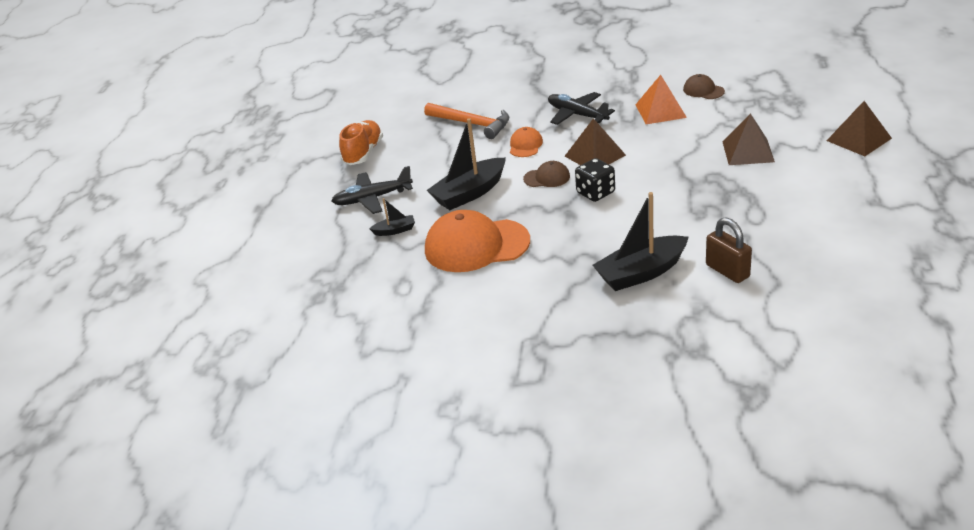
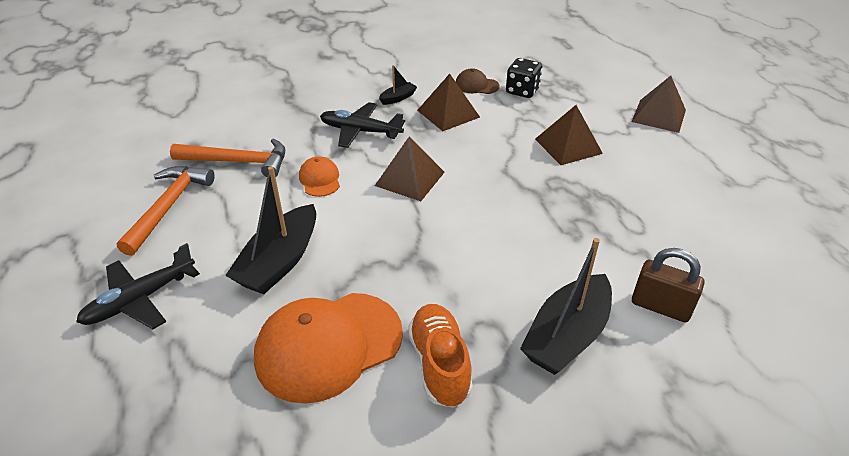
camera: 30 degrees left, 5 degrees up
(363, 153) = (102, 228): orange shoe -> orange shoe (439, 364)
(395, 230) = (195, 348): black boat -> black boat (398, 98)
(411, 146) = (169, 207): none -> orange hammer
(547, 178) = (369, 219): brown cap -> none
(595, 193) = (440, 228): black dice -> black dice (522, 91)
(660, 111) = (448, 113): orange pyramid -> brown pyramid

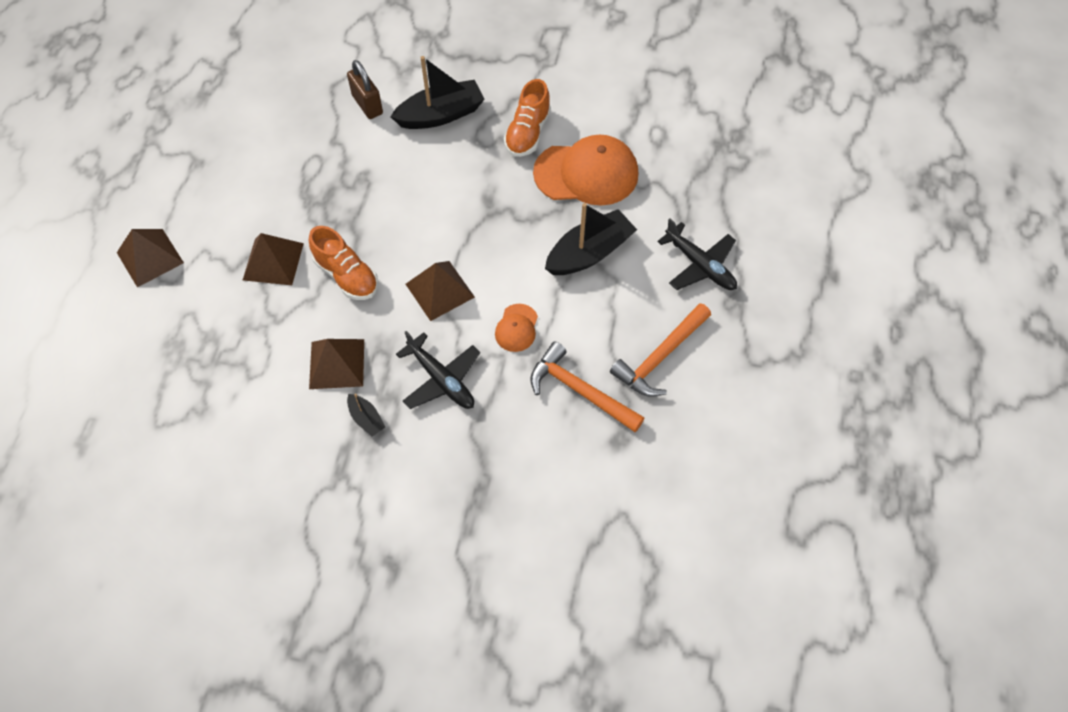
camera: 150 degrees left, 20 degrees up
(140, 299) = (700, 265): black plane -> black plane turned 60 degrees clockwise
(398, 98) = (366, 419): black boat -> black boat turned 120 degrees counterclockwise
(476, 85) = (267, 398): brown cap -> none
(499, 159) = (347, 275): none -> orange shoe
(522, 91) = (231, 362): black dice -> none

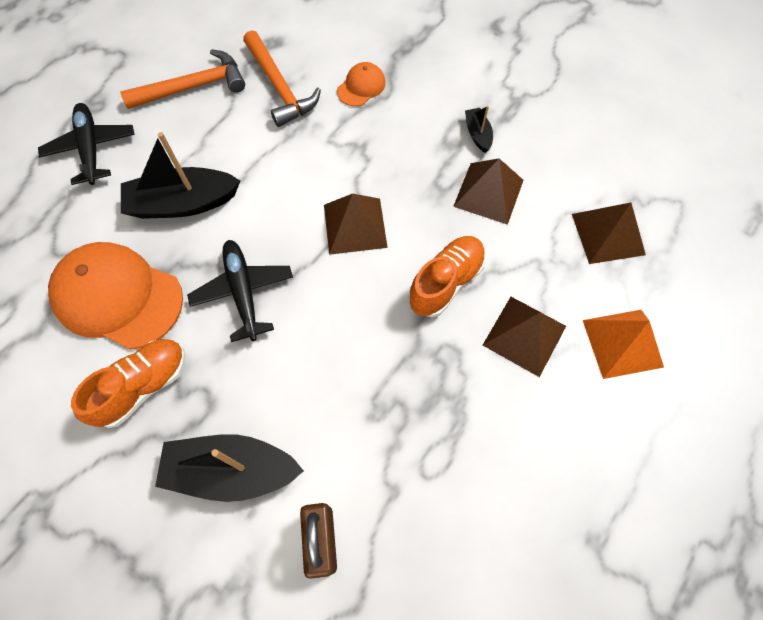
camera: 155 degrees left, 5 degrees up
(150, 257) = (676, 405): brown pyramid -> brown pyramid (608, 234)
(195, 284) = (622, 343): none -> orange pyramid
(347, 275) = (446, 282): orange shoe -> orange shoe turned 60 degrees clockwise
(441, 379) = (395, 141): black plane -> black plane (243, 292)
(516, 328) = (301, 159): orange cap -> orange cap (361, 86)

